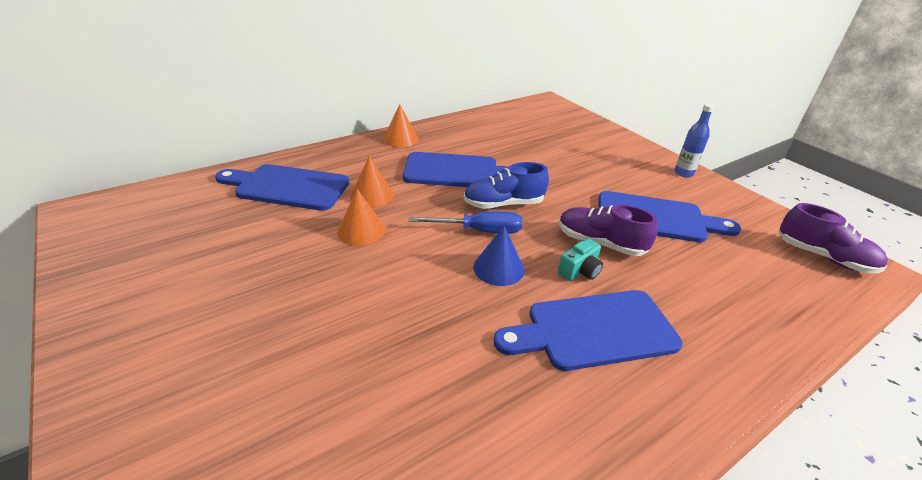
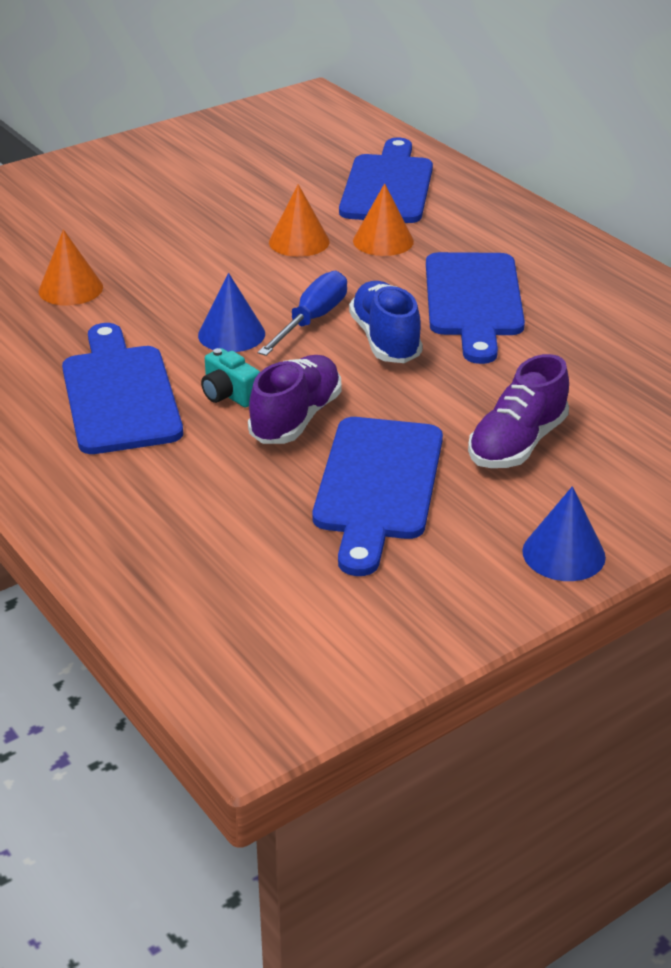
camera: 90 degrees right, 0 degrees up
(400, 139) = (567, 249): orange cone -> orange cone (70, 289)
(479, 231) = (311, 320): blue screwdriver -> blue screwdriver turned 150 degrees counterclockwise
(683, 173) = (563, 554): blue bottle -> blue cone
(823, 257) = (285, 663): purple shoe -> purple shoe (517, 444)

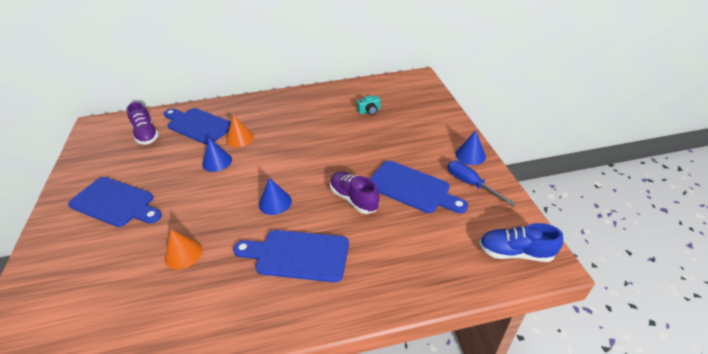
camera: 65 degrees left, 5 degrees up
(229, 394) = (323, 215): turquoise camera -> turquoise camera (369, 111)
(299, 241) = (217, 162): orange cone -> blue cone
(311, 320) = (283, 175): blue screwdriver -> blue screwdriver (471, 184)
(385, 340) = (314, 158): blue shoe -> blue shoe (515, 252)
(473, 300) = (304, 129): blue cutting board -> blue cutting board (115, 203)
(517, 444) = (403, 146): purple shoe -> purple shoe (146, 134)

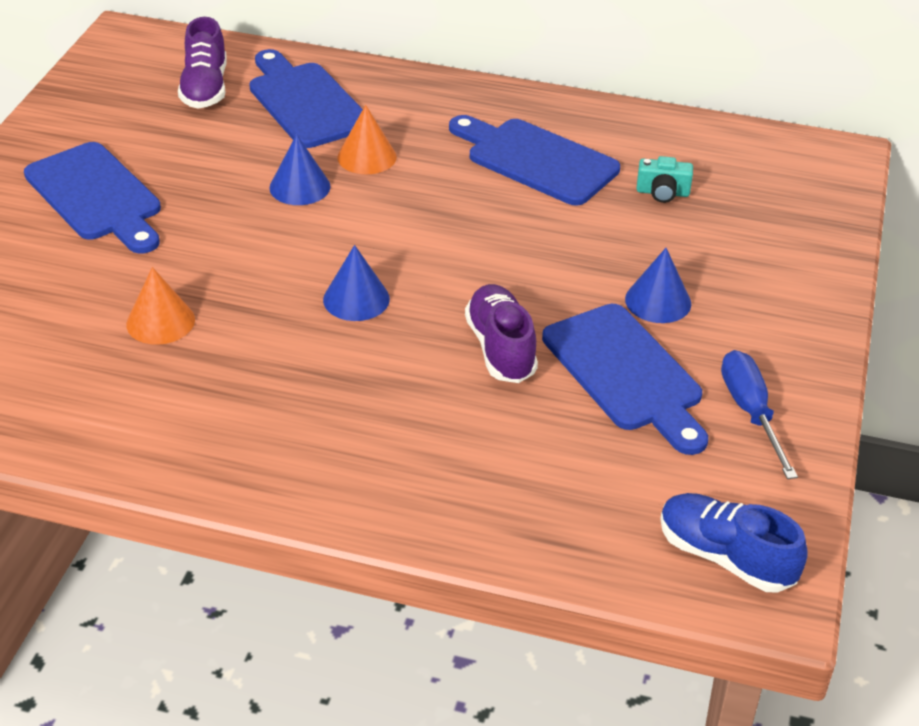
camera: 25 degrees right, 0 degrees up
(297, 255) = (338, 399): blue cutting board -> blue cutting board (536, 160)
(470, 155) = (801, 360): blue cone -> blue cone (658, 301)

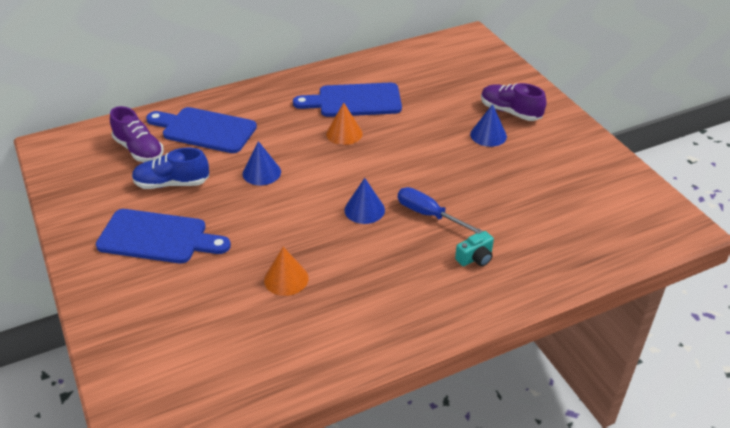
camera: 40 degrees left, 0 degrees up
(367, 157) = (274, 140): orange cone -> orange cone (344, 133)
(501, 348) = (456, 193): purple shoe -> purple shoe (510, 112)
(626, 373) = (518, 173): blue cutting board -> none
(662, 193) = (426, 87): turquoise camera -> turquoise camera (475, 258)
(725, 557) = (652, 223): blue shoe -> blue shoe (172, 183)
(750, 412) = (582, 160): blue screwdriver -> blue screwdriver (429, 215)

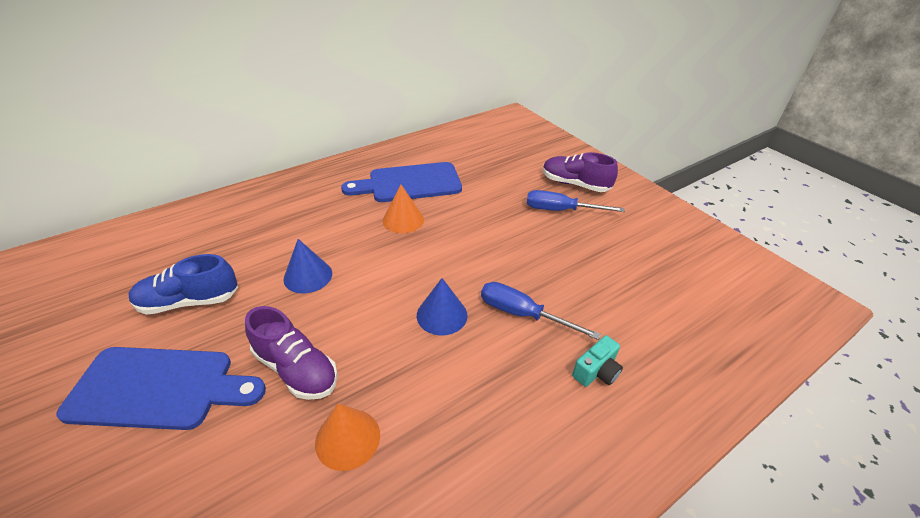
camera: 10 degrees left, 0 degrees up
(139, 150) = (151, 259): purple shoe -> purple shoe (296, 369)
(205, 130) = (238, 227): blue cutting board -> none
(488, 135) = (560, 210): blue cone -> blue screwdriver

